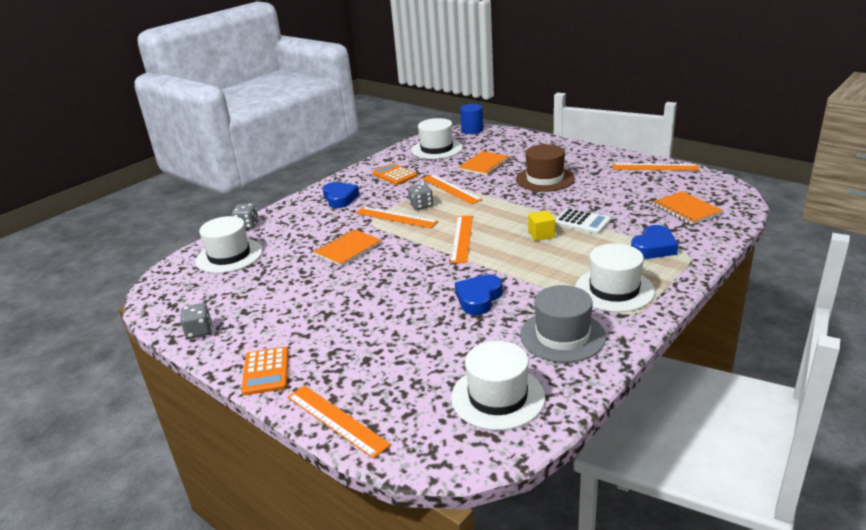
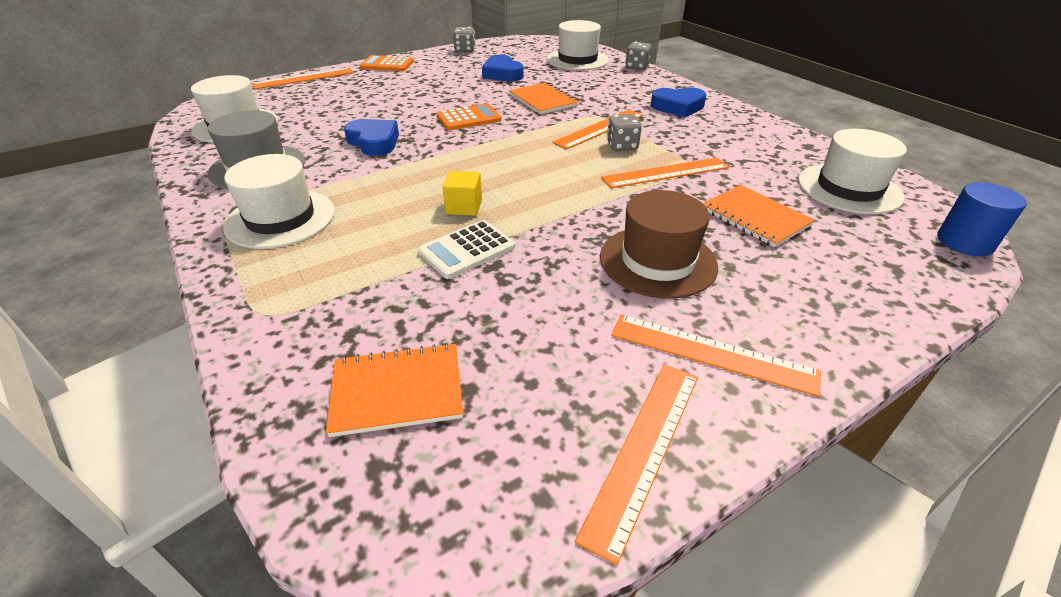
camera: 105 degrees right, 10 degrees up
(394, 175) = (740, 143): orange calculator -> orange calculator (468, 118)
(462, 238) = (508, 155): orange ruler -> orange ruler (712, 353)
(653, 247) = (325, 288): blue heart -> blue heart (502, 74)

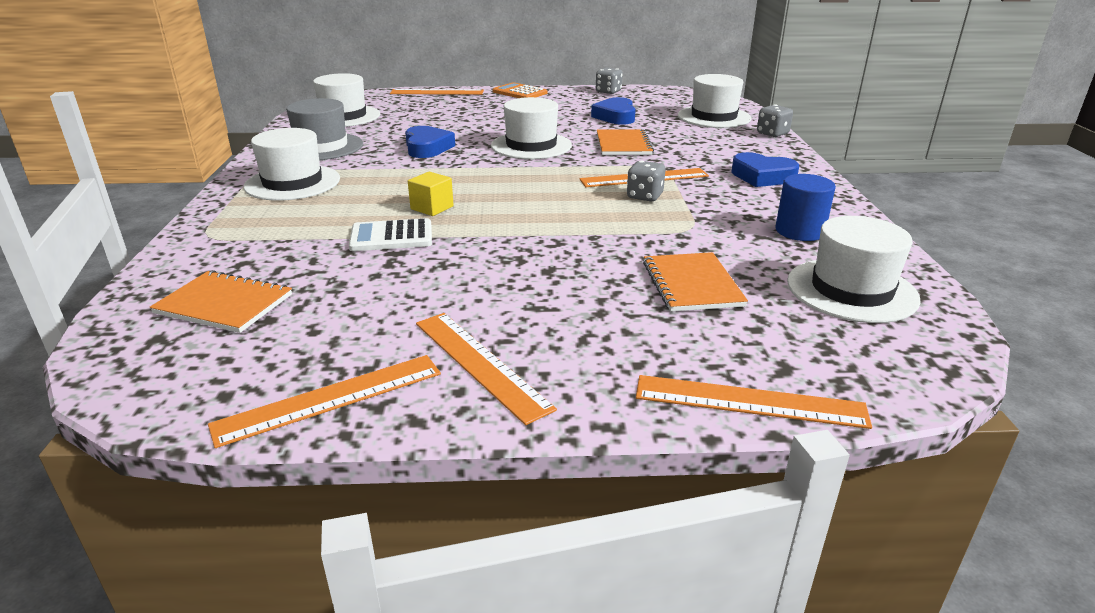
camera: 30 degrees right, 10 degrees down
(468, 118) = (531, 145): orange calculator -> white hat
(657, 261) = (537, 288): brown hat -> none
(665, 173) = (655, 227): orange ruler -> orange ruler (749, 401)
(964, 242) = (922, 375): blue cylinder -> blue cylinder (799, 231)

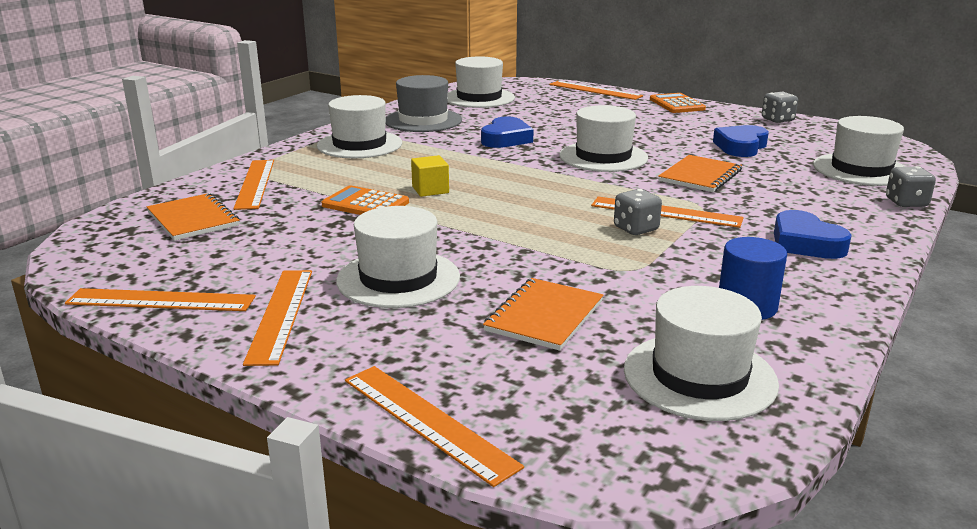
camera: 35 degrees right, 5 degrees down
(238, 248) = (255, 183): none -> orange ruler
(391, 236) = (365, 204): white calculator -> orange calculator
(532, 293) = (398, 279): none -> white hat

